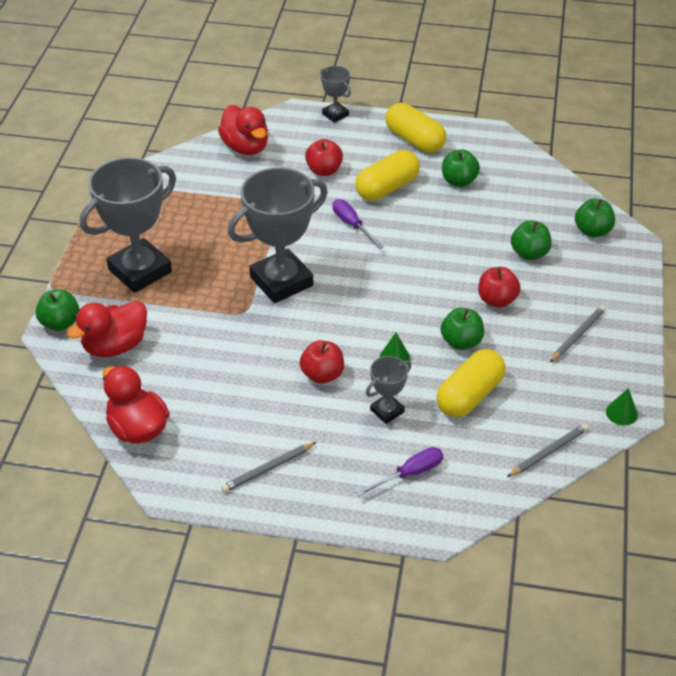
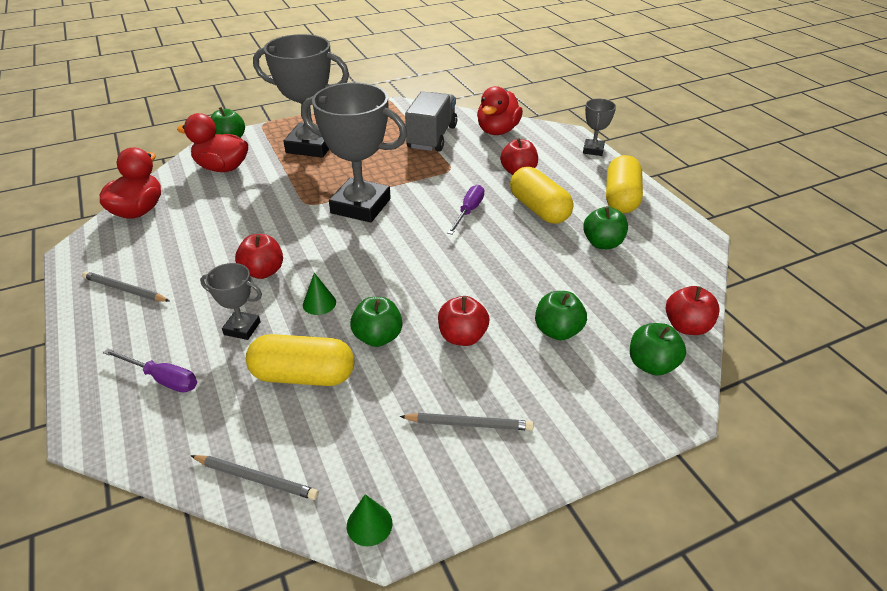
camera: 55 degrees right, 5 degrees down
(212, 190) = (432, 137): none -> grey truck
(387, 188) = (539, 209): yellow capsule -> yellow capsule turned 45 degrees clockwise
(573, 196) = (686, 326): none -> red apple

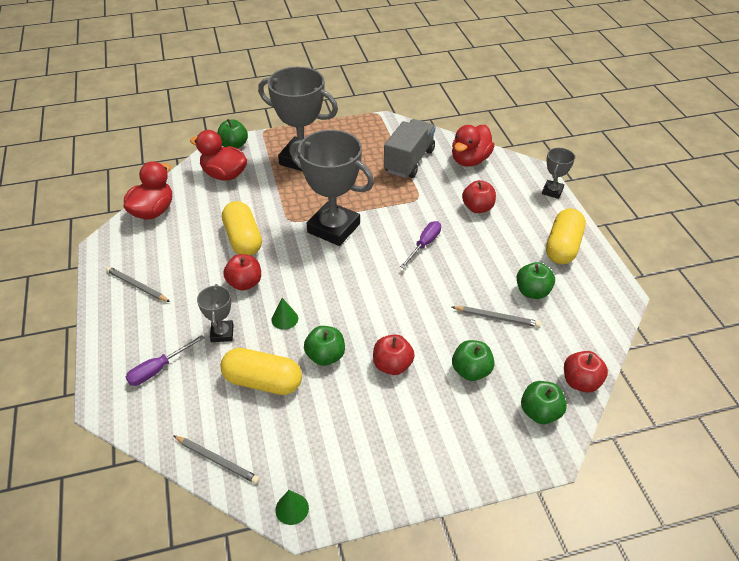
camera: 10 degrees right, 5 degrees up
(162, 379) = (158, 369): purple screwdriver -> purple screwdriver turned 105 degrees clockwise
(242, 328) = (222, 333): grey trophy -> grey trophy turned 60 degrees clockwise
(469, 424) = (381, 441): grey pencil -> grey pencil (496, 318)
(539, 209) = (486, 250): yellow capsule -> yellow capsule (243, 239)

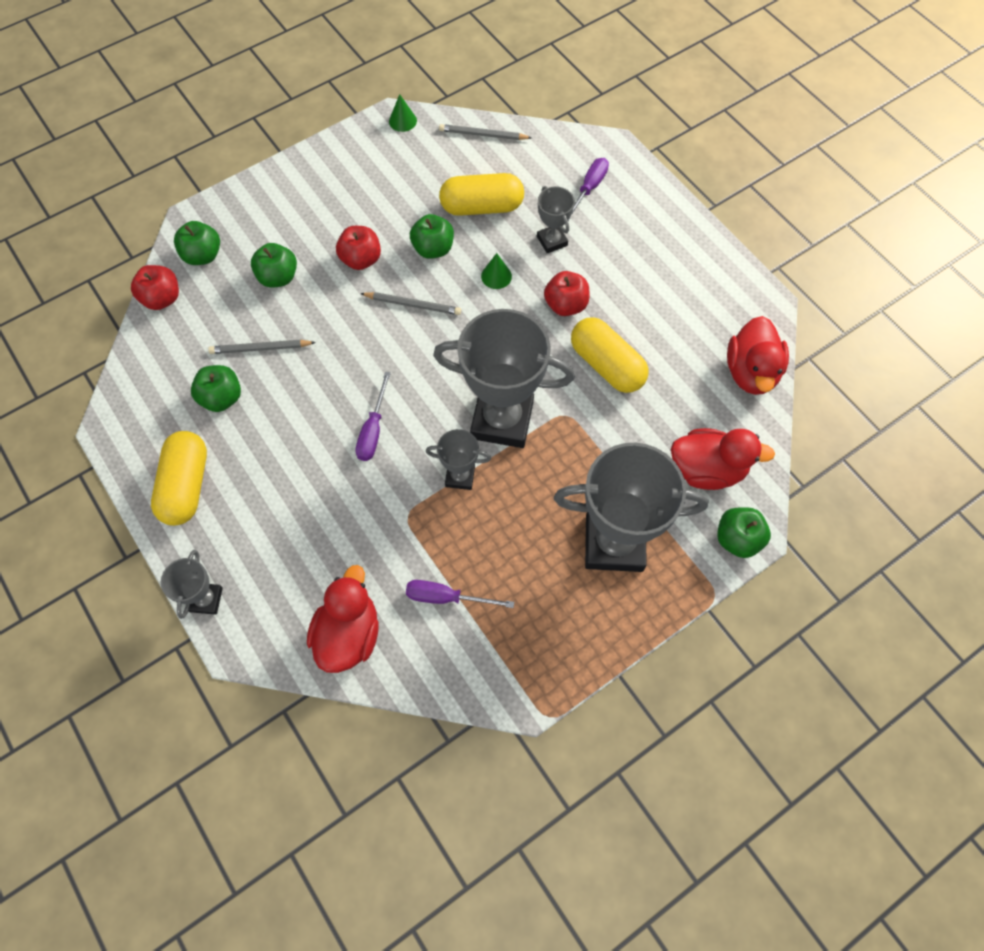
camera: 160 degrees right, 20 degrees up
(137, 286) = (681, 265): grey pencil -> grey pencil (413, 305)
(376, 207) = (460, 476): none -> grey trophy
(409, 161) = (446, 597): grey truck -> purple screwdriver
(477, 208) = (315, 523): red apple -> none

